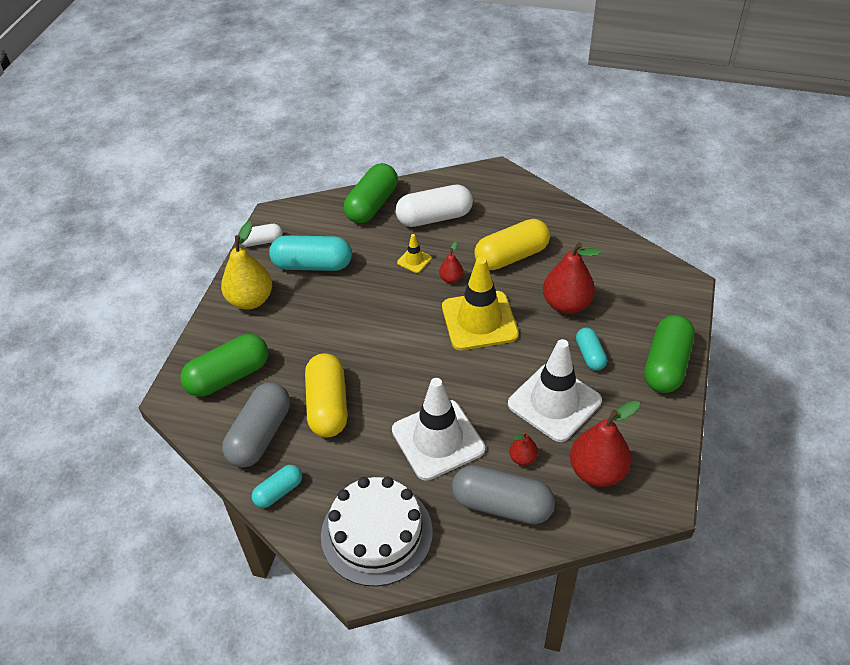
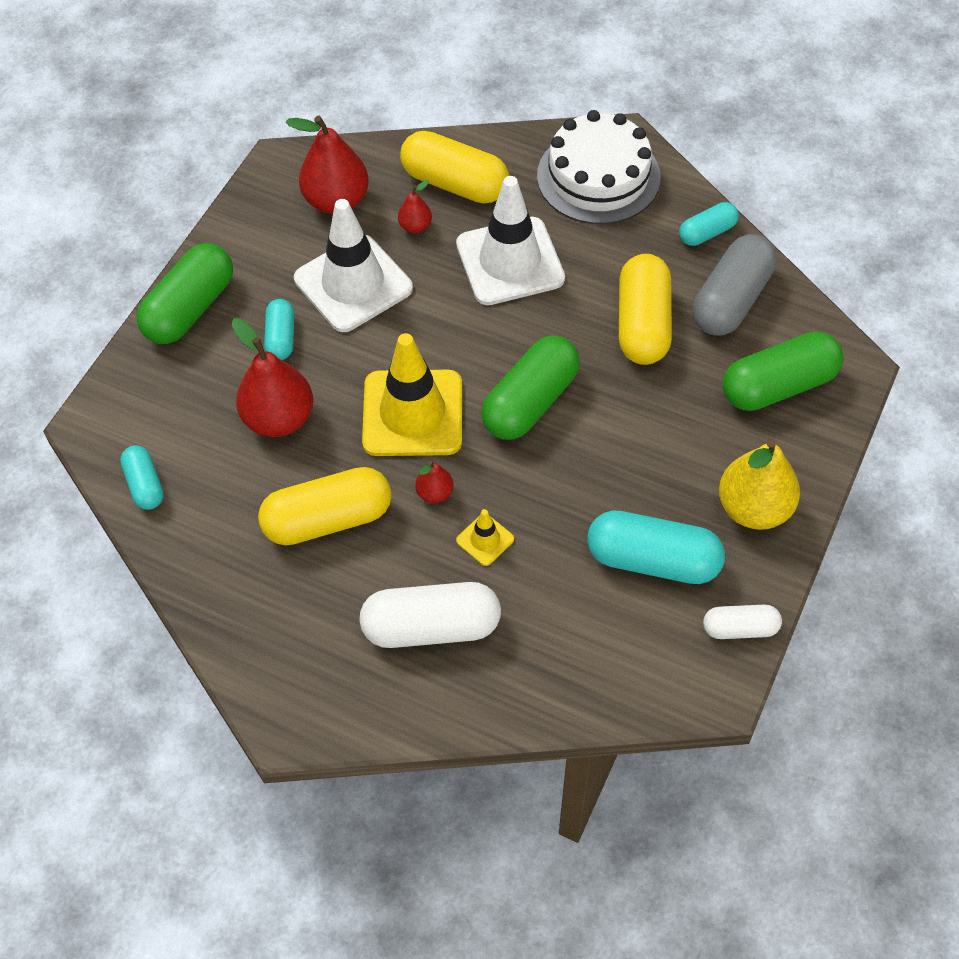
camera: 170 degrees left, 10 degrees up
(372, 205) = (537, 680): green capsule -> green capsule (530, 402)
(502, 505) = (455, 183): grey capsule -> yellow capsule
(631, 257) = (145, 485): none -> turquoise capsule

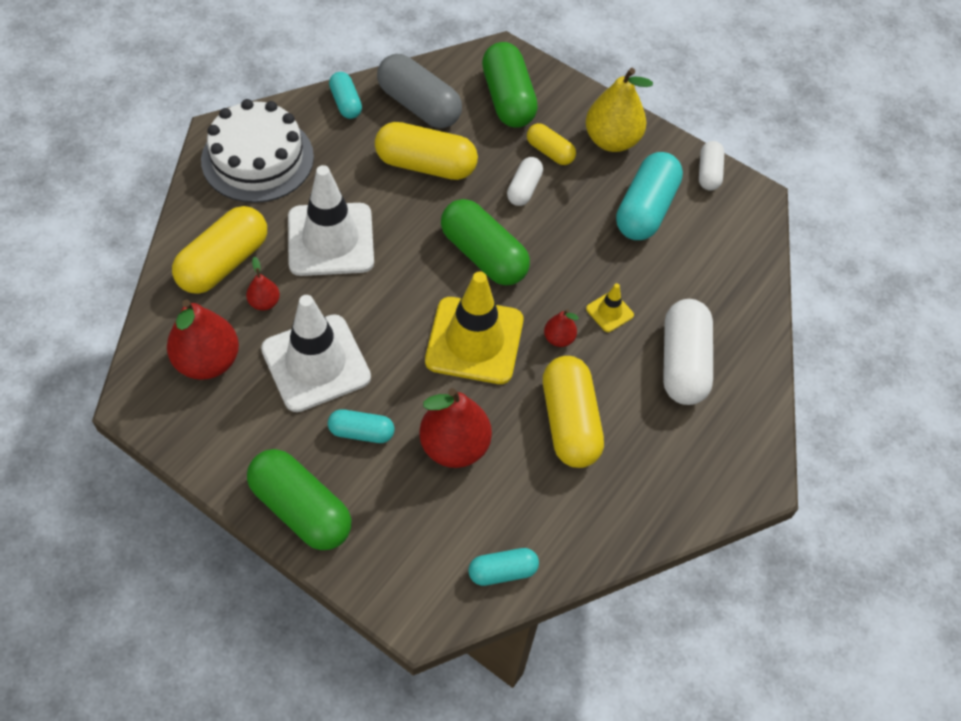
camera: 85 degrees left, 0 degrees up
(641, 425) = (524, 189): none -> white capsule
(709, 443) = (550, 152): none -> yellow capsule

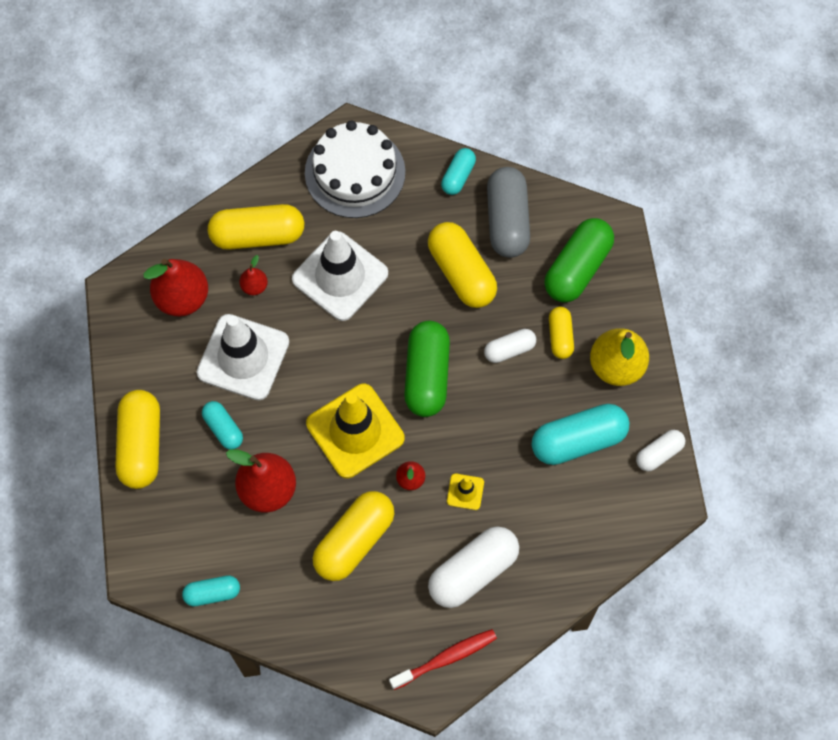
camera: 50 degrees right, 10 degrees up
(301, 509) = (141, 445): green capsule -> yellow capsule
(502, 571) = (212, 593): turquoise capsule -> turquoise capsule turned 45 degrees counterclockwise
(740, 443) = (446, 658): none -> red toothbrush

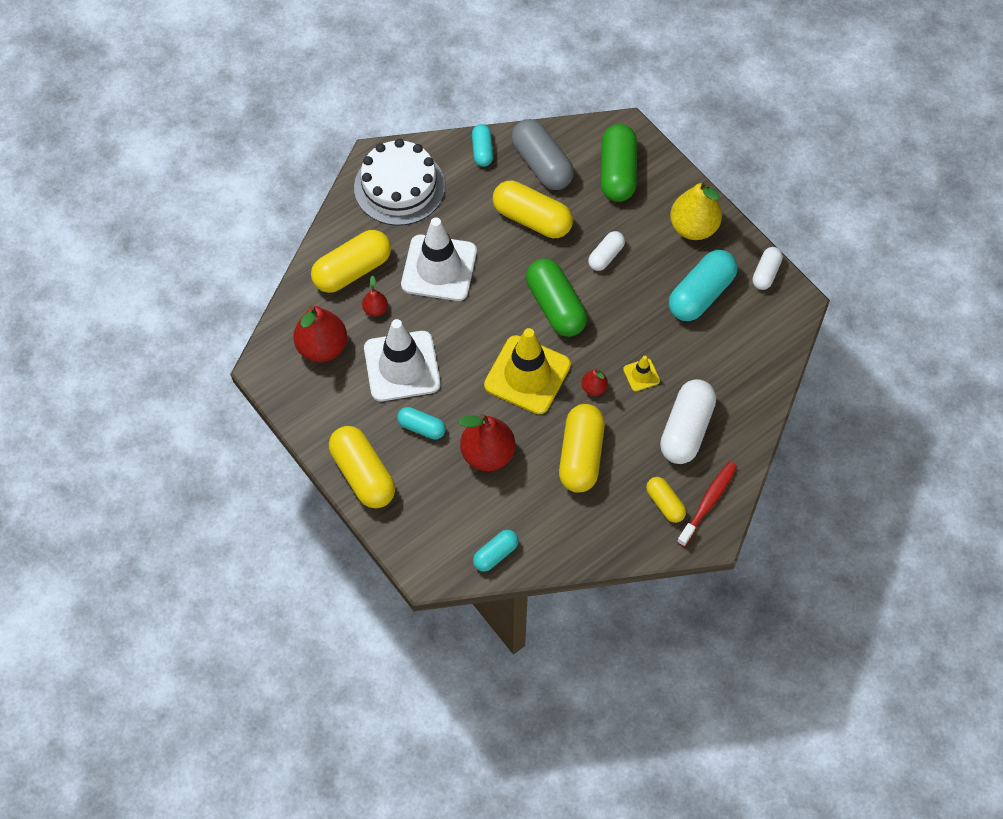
camera: 30 degrees left, 5 degrees down
(560, 337) = (637, 227): yellow capsule -> yellow capsule (665, 503)

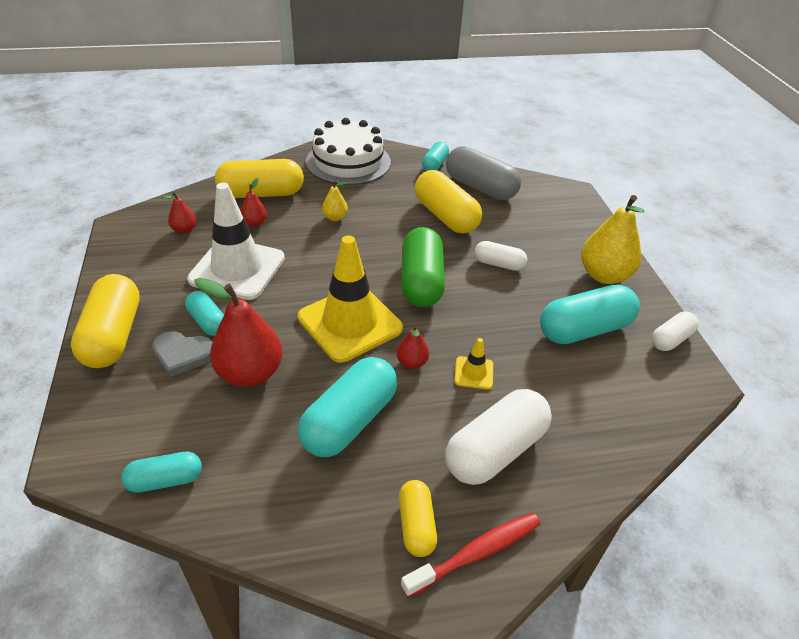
camera: 25 degrees right, 20 degrees down
(322, 347) = (184, 230): red pear -> red pear, size x0.49
(427, 464) = (182, 354): none -> grey heart
(439, 268) = (335, 217): white traffic cone -> yellow pear
(541, 164) = (480, 187): grey capsule -> grey capsule turned 45 degrees counterclockwise
(580, 455) = (349, 420): yellow capsule -> turquoise capsule
(606, 256) = (499, 264): white capsule -> white capsule turned 45 degrees clockwise
(617, 172) = (548, 214): green capsule -> none

